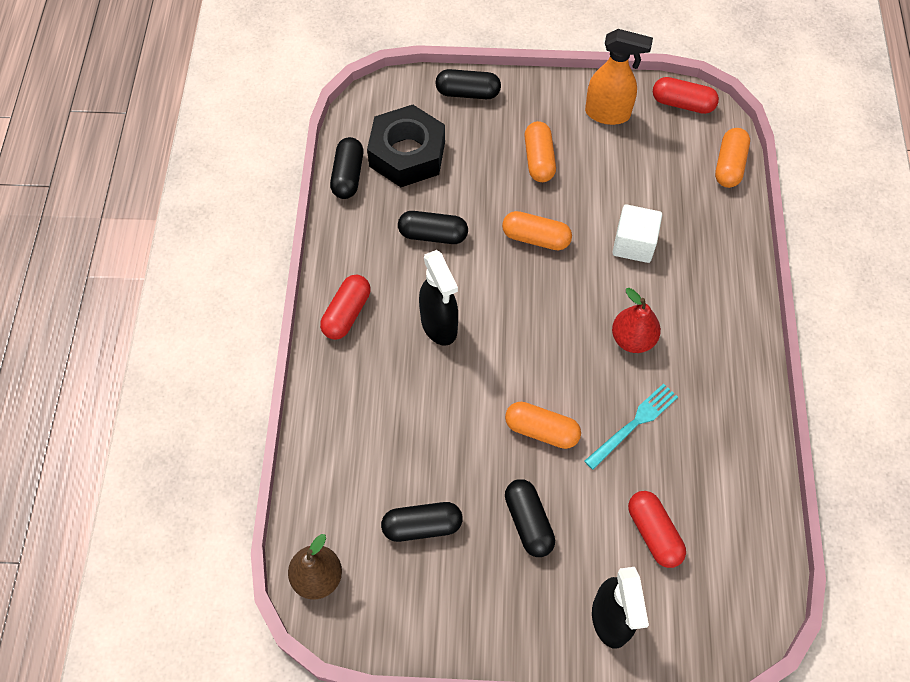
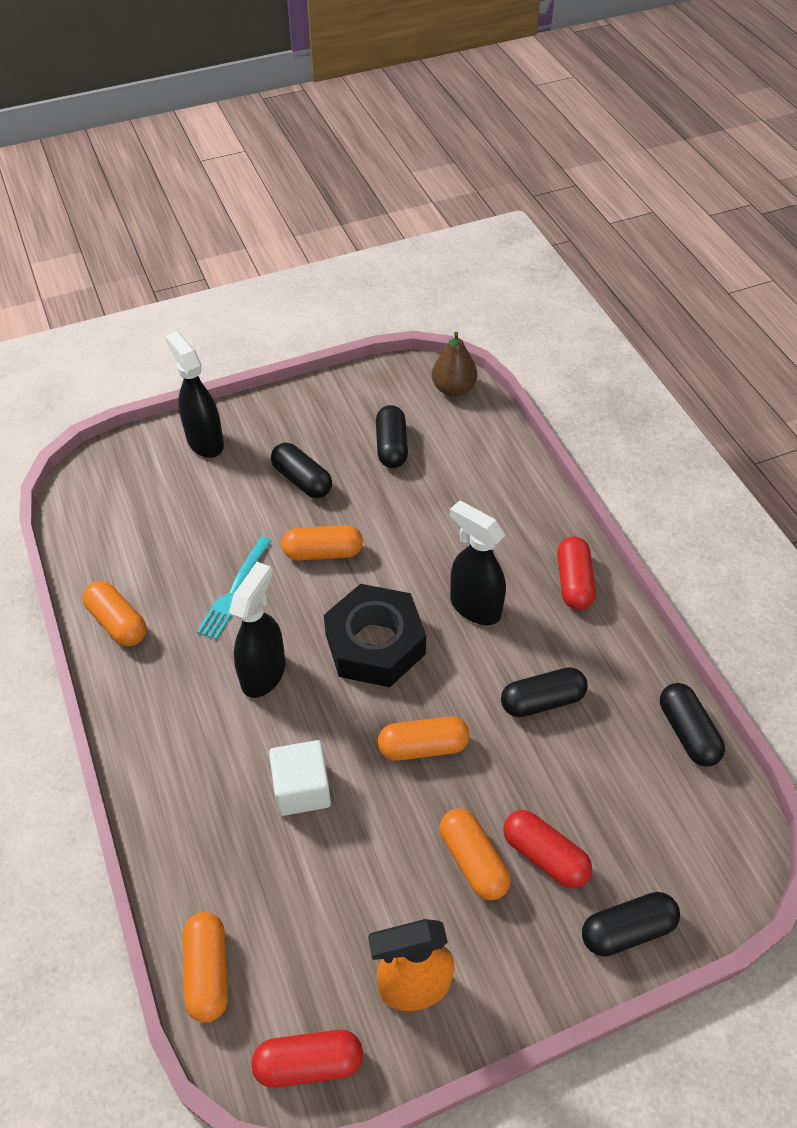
camera: 155 degrees right, 10 degrees down
(407, 154) = (641, 793): black nut -> black nut (375, 644)
(422, 526) = (391, 446): black capsule -> black capsule turned 60 degrees counterclockwise
(633, 339) = (264, 673): red pear -> black spray bottle
(654, 533) = (186, 511): red capsule -> red capsule (544, 855)
(743, 435) = (118, 622): none -> orange capsule

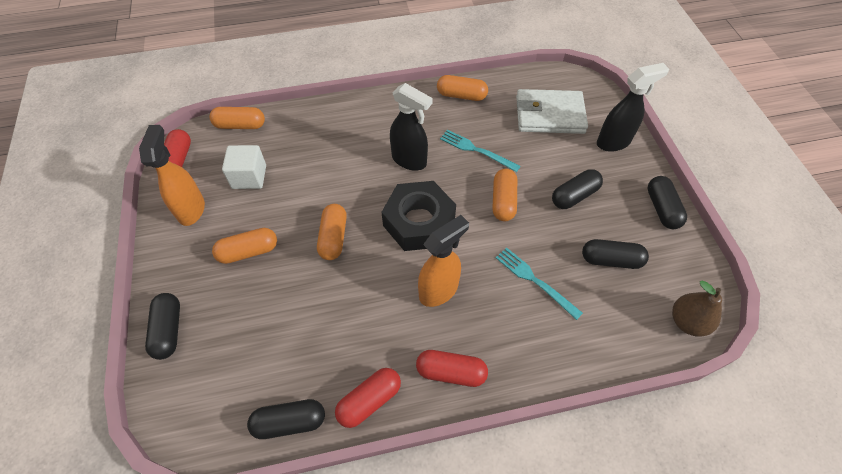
camera: 100 degrees right, 5 degrees up
(118, 622) = (461, 95): orange capsule -> orange capsule turned 45 degrees clockwise
(156, 510) = (549, 115): none -> white wallet
(302, 789) = (325, 172): white cube -> white cube (249, 177)
(436, 513) = (535, 281): none -> turquoise fork
(474, 607) = (439, 290): black spray bottle -> orange spray bottle
(542, 700) = (347, 319): black capsule -> black capsule (662, 209)
(544, 855) = (235, 293): red capsule -> red capsule (369, 400)

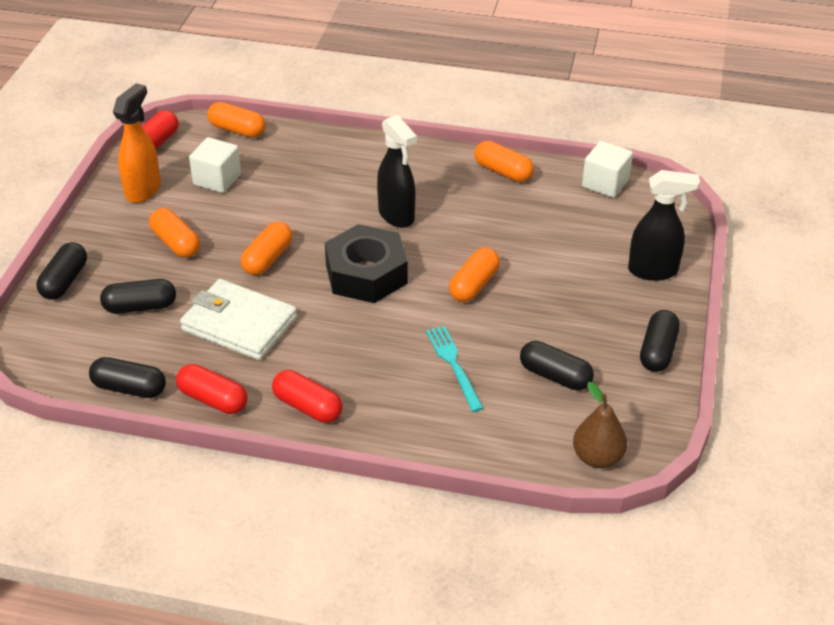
camera: 25 degrees right, 15 degrees down
(248, 251) = (176, 243): orange capsule -> orange capsule turned 45 degrees clockwise
(369, 400) = (213, 399): red capsule -> red capsule turned 45 degrees clockwise
(439, 290) = (344, 338): orange spray bottle -> none
(476, 150) = (480, 229): turquoise fork -> none
(535, 82) = (605, 183): none -> white cube
(549, 115) = (595, 221): white wallet -> white wallet (239, 324)
(574, 196) = (561, 306): black capsule -> black capsule (140, 307)

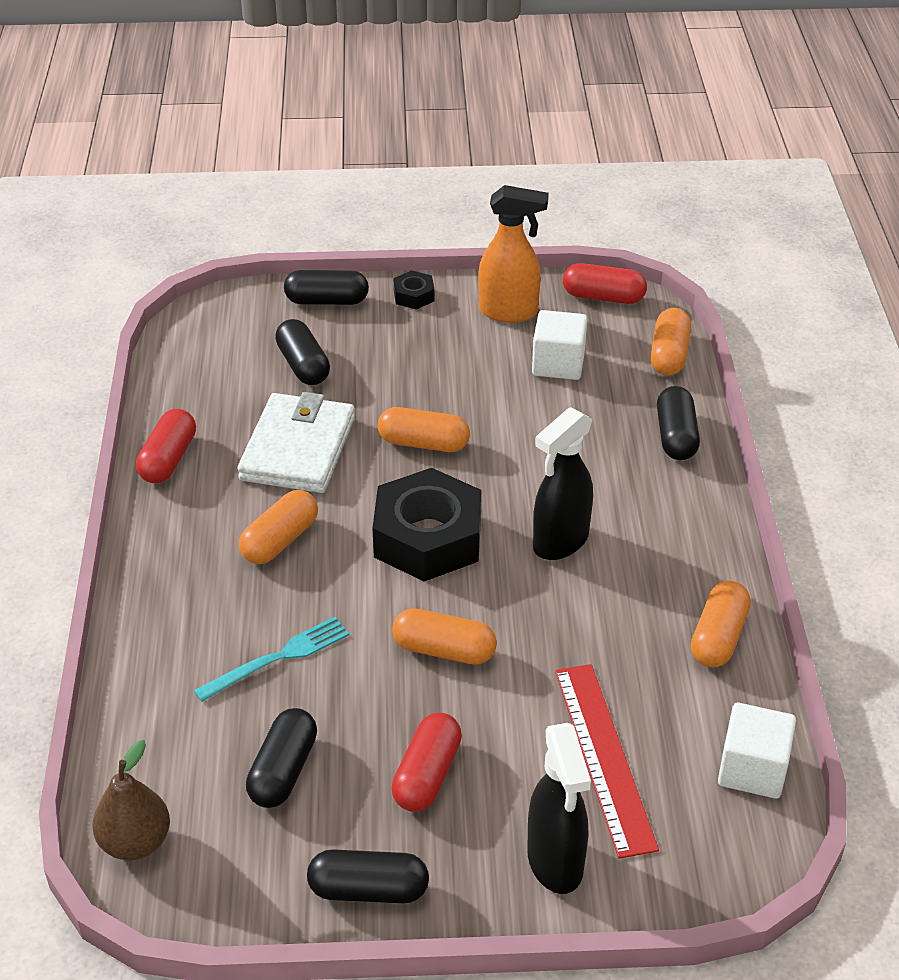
camera: 75 degrees right, 0 degrees up
(90, 233) = (414, 296): none -> black nut
(129, 388) = (172, 393): black capsule -> black capsule (676, 436)
(176, 243) = (423, 363): orange capsule -> orange capsule (280, 540)
(307, 407) = (172, 538): red capsule -> red capsule (427, 775)
(581, 236) = (604, 757): none -> red ruler

